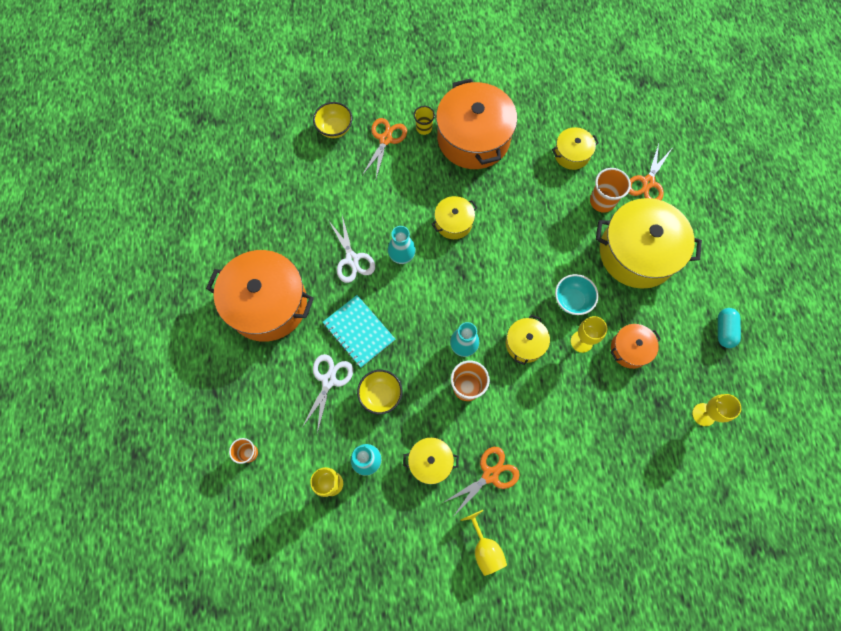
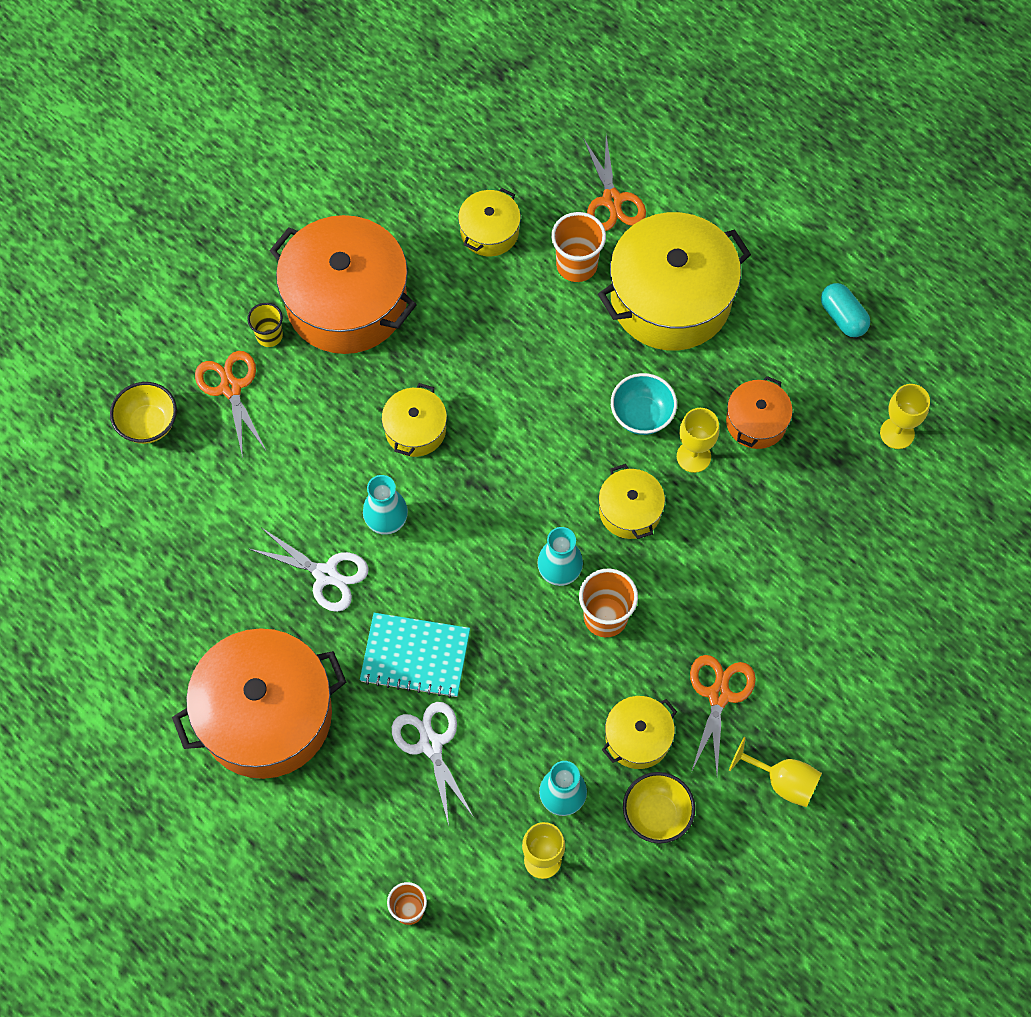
camera: 40 degrees left, 5 degrees down
(381, 395) = (510, 709): yellow bowl -> yellow bowl (656, 814)

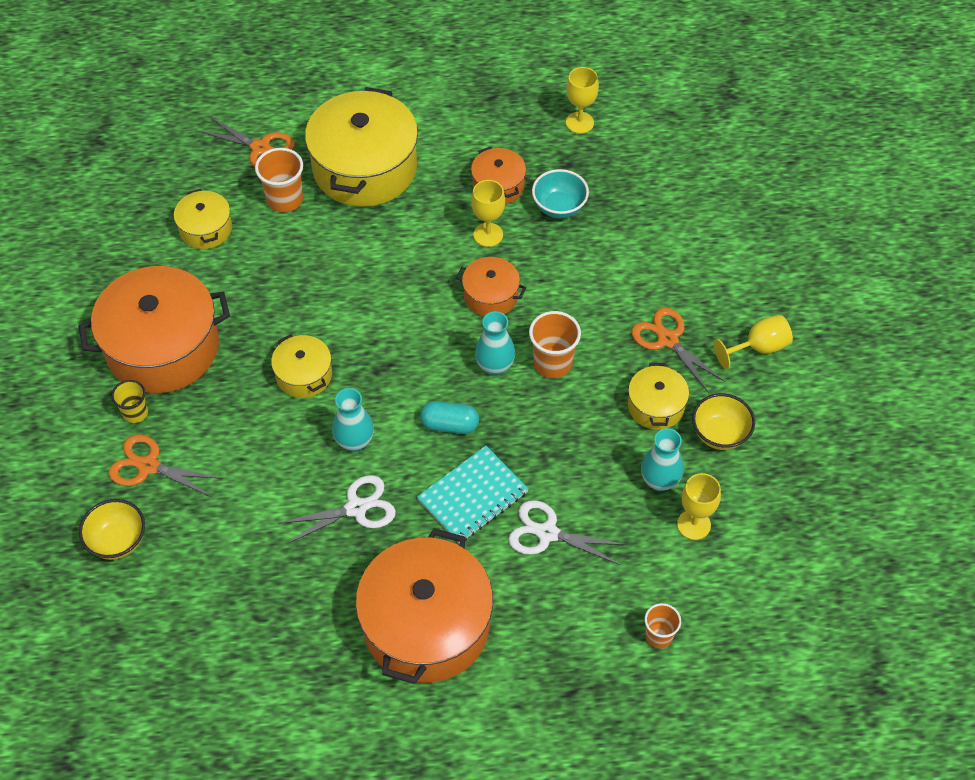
camera: 50 degrees left, 10 degrees down
(629, 511) = (490, 296): yellow pot -> orange pot
(642, 415) = (430, 241): turquoise bowl -> turquoise bowl (559, 207)
(842, 317) = (473, 93): turquoise capsule -> turquoise capsule (450, 425)

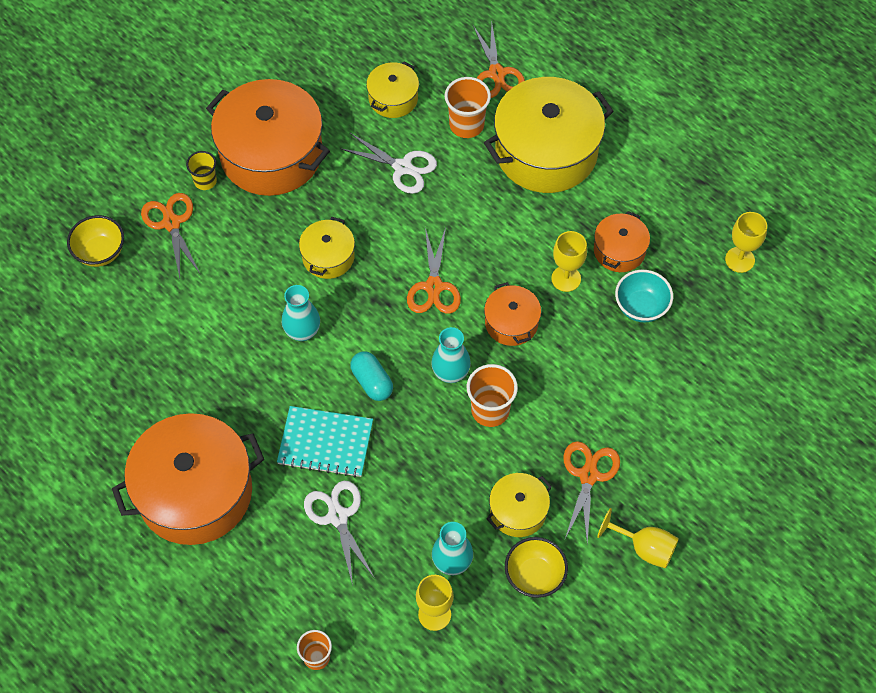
camera: 50 degrees right, 5 degrees up
(356, 508) = (249, 375): white scissors -> white scissors (403, 167)
(407, 323) = (434, 287): none -> orange scissors

